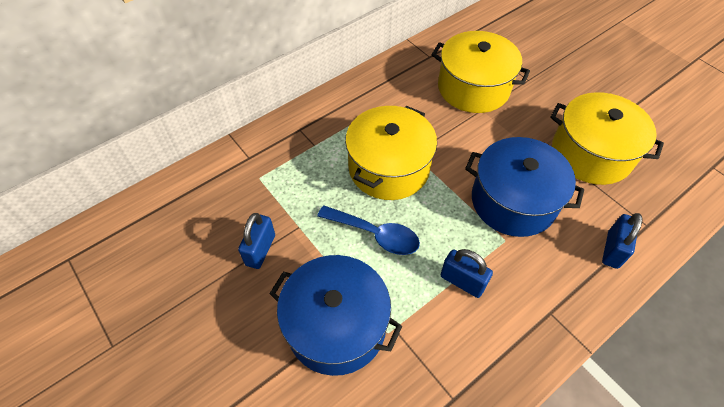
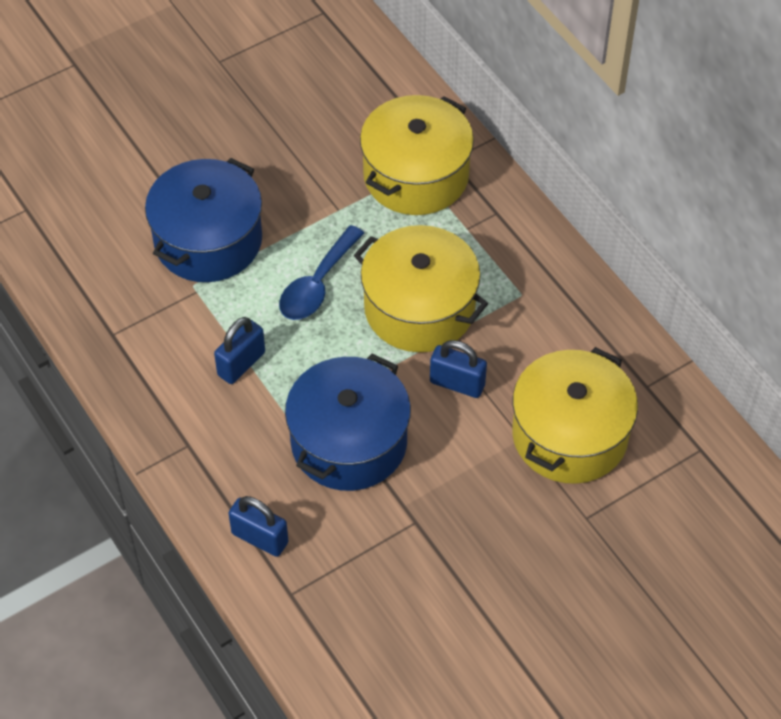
camera: 95 degrees right, 0 degrees up
(260, 250) = (311, 174): blue padlock -> blue padlock (457, 383)
(591, 153) = (422, 563): yellow pot -> yellow pot (416, 175)

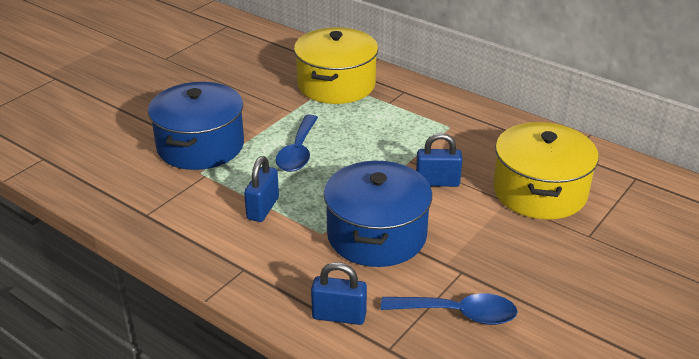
camera: 20 degrees left, 20 degrees down
(382, 575) = (458, 314): none -> blue spoon
(419, 308) = (382, 148): yellow pot -> none

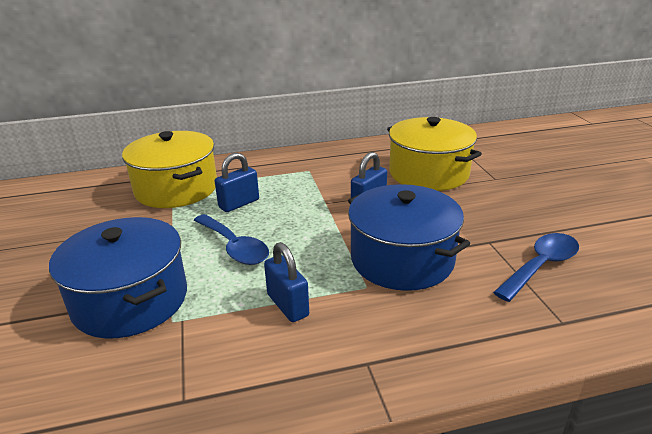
camera: 50 degrees left, 5 degrees down
(339, 316) = (496, 331): blue padlock -> blue padlock (239, 204)

